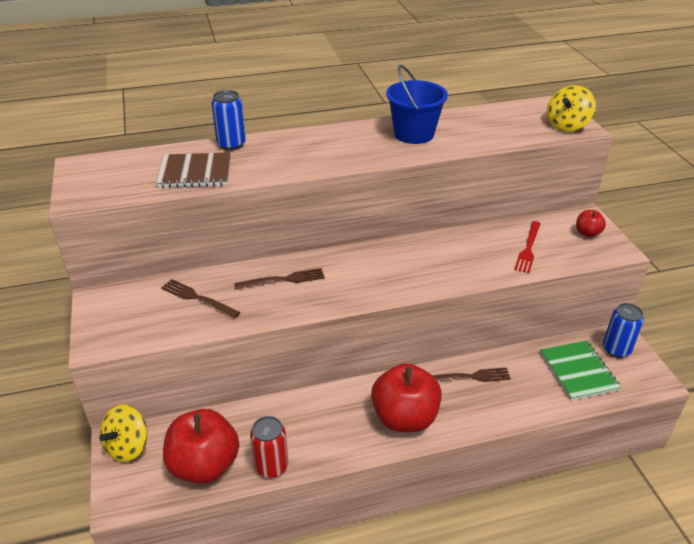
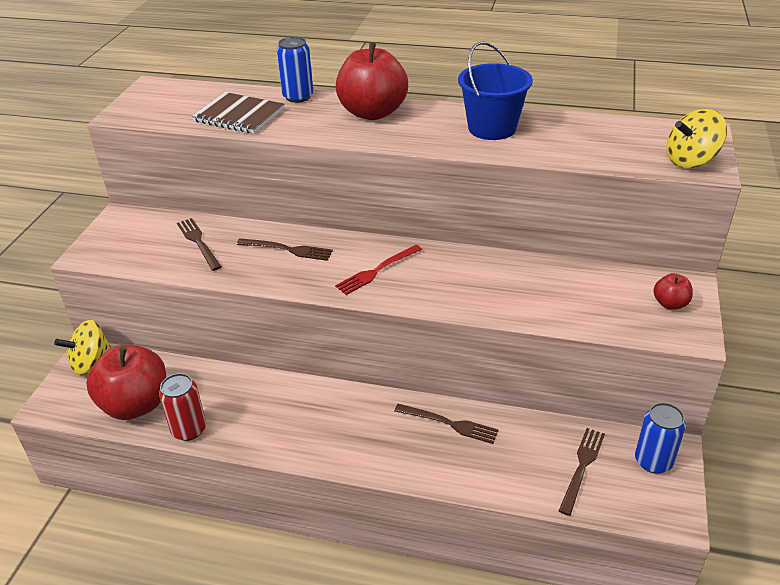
camera: 30 degrees right, 0 degrees up
(404, 418) = (347, 437): red apple -> red apple (372, 113)
(528, 249) = (576, 299): red fork -> red fork (377, 271)
(578, 371) = (582, 467): green notebook -> brown fork

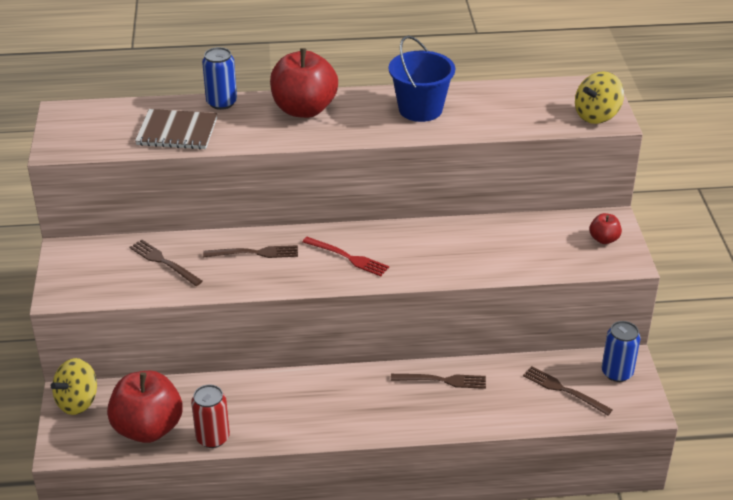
camera: 20 degrees left, 0 degrees up
(377, 271) = (348, 257): red fork -> red fork turned 90 degrees counterclockwise
(582, 467) = (563, 390): brown fork -> brown fork turned 60 degrees counterclockwise

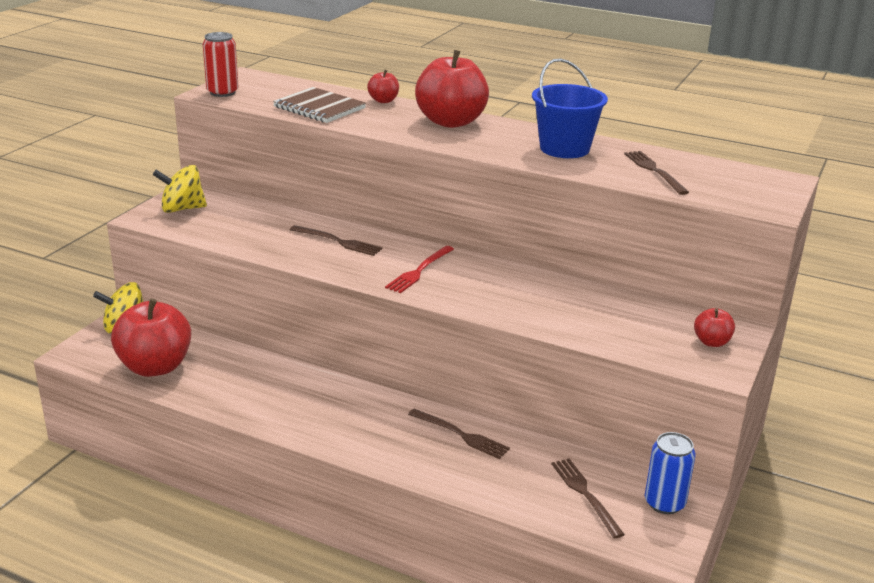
camera: 30 degrees right, 10 degrees down
(163, 262) = (253, 223): brown fork -> brown fork (654, 171)
(213, 438) = (199, 395): red can -> red can (222, 92)
(221, 102) = (383, 101): blue can -> red apple
(348, 257) = (419, 271): red fork -> red fork turned 60 degrees clockwise
(596, 115) = (756, 199): yellow spinning top -> yellow spinning top (182, 209)

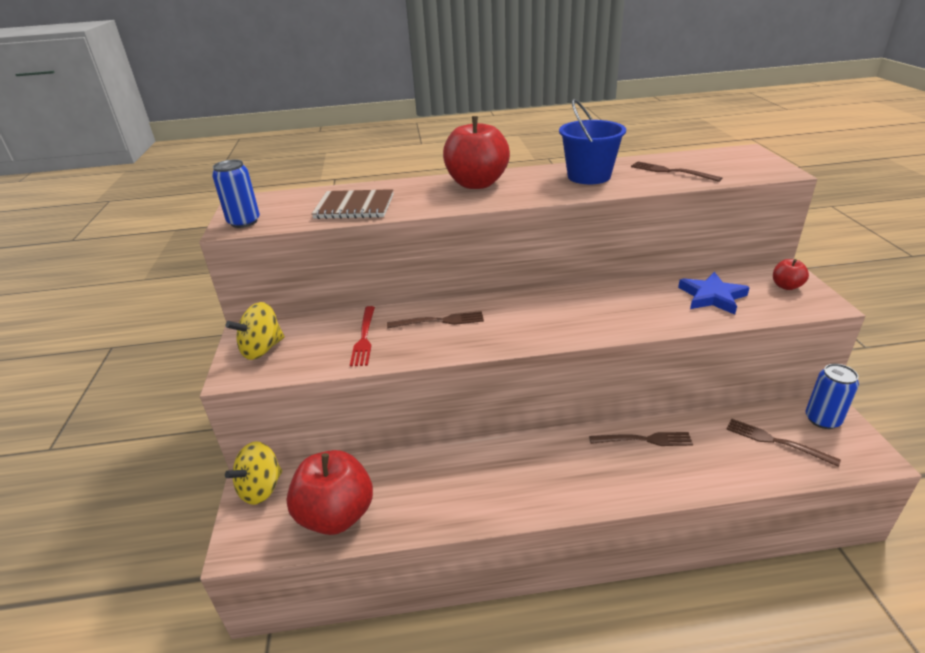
camera: 30 degrees left, 5 degrees up
(222, 92) = (244, 222): red can -> blue can
(383, 101) = (397, 184): red apple -> none
(419, 271) = (535, 319): red fork -> red fork (364, 338)
(614, 319) = (712, 297): none -> blue star

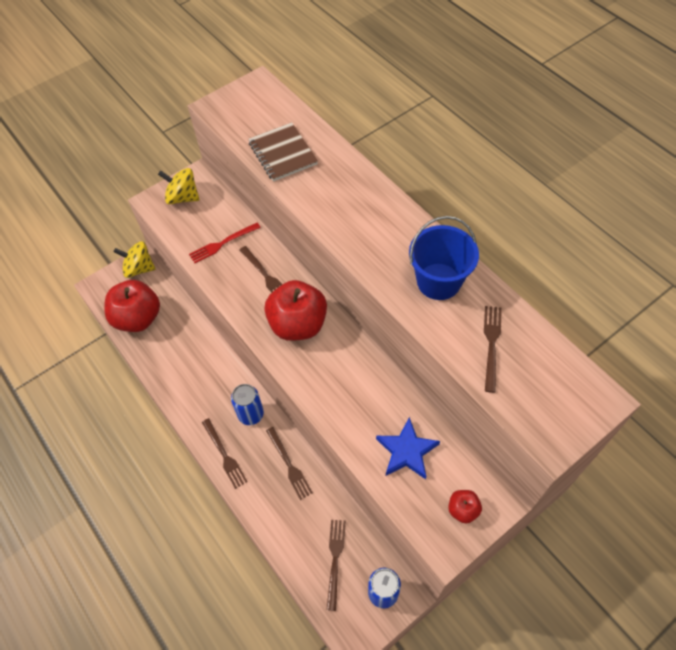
camera: 60 degrees right, 25 degrees up
(244, 222) = (225, 108): blue can -> blue can (251, 414)
(477, 184) = (372, 207): red apple -> red apple (298, 324)
(603, 492) = (224, 455): none -> brown fork

